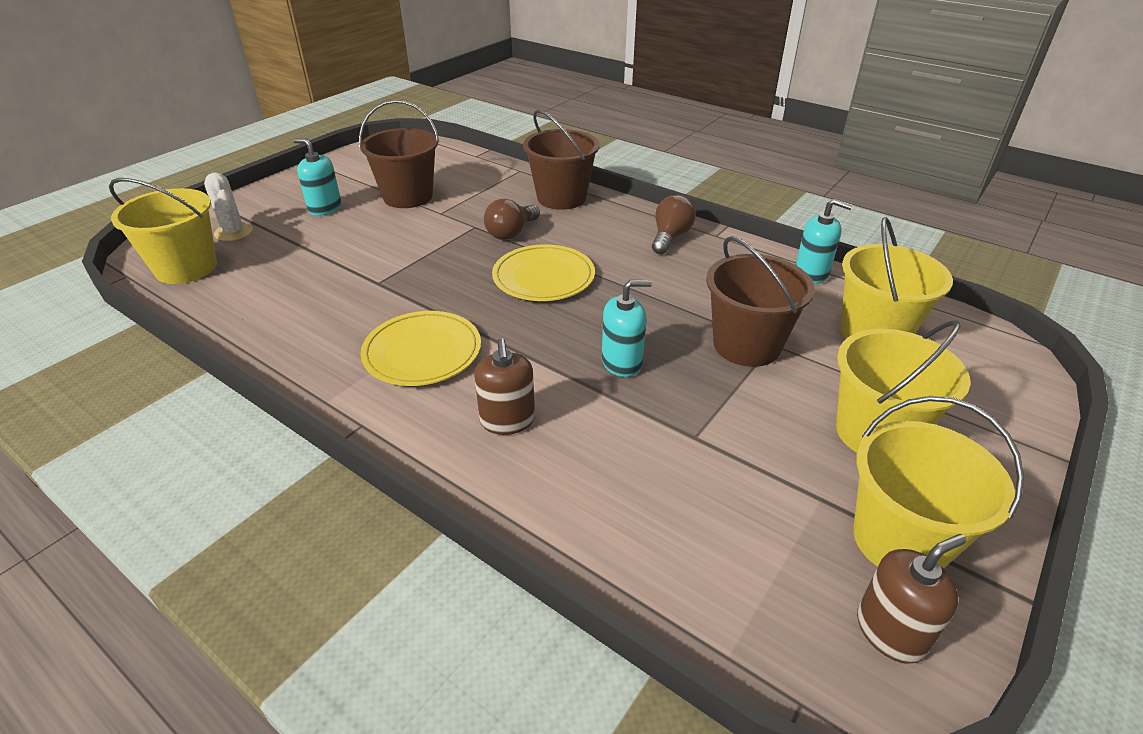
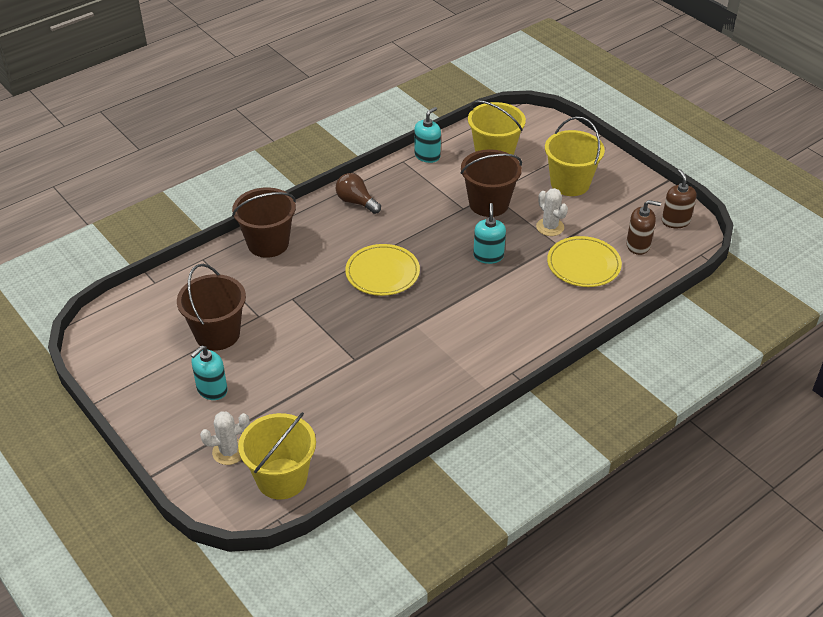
camera: 75 degrees left, 5 degrees up
(422, 352) = (449, 341): yellow plate -> yellow plate (583, 264)
(507, 420) = (525, 311): brown soap dispenser -> brown soap dispenser (638, 245)
(511, 233) = (312, 279): brown light bulb -> none
(734, 422) = (550, 227): none -> white cactus
(899, 540) = (634, 201): yellow bucket -> none

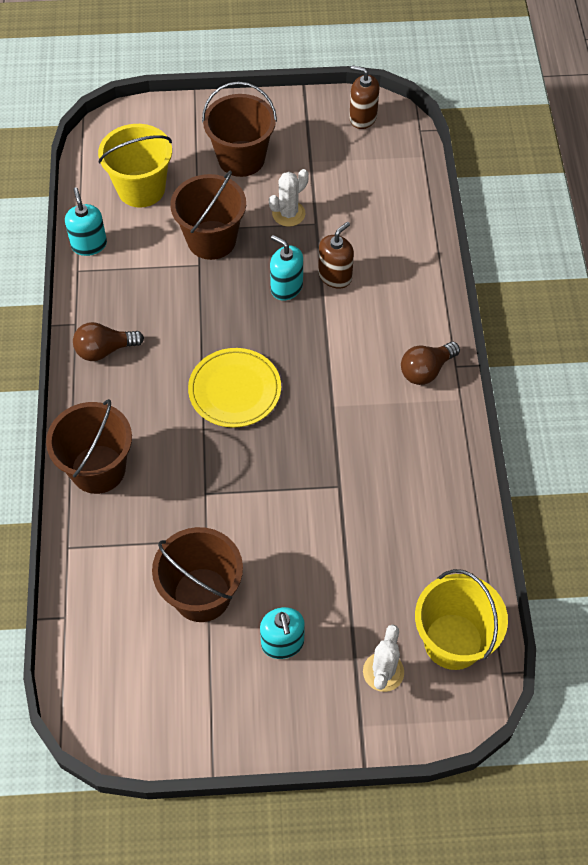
camera: 55 degrees left, 15 degrees up
(492, 358) = (426, 370): none -> brown light bulb
(550, 227) = (288, 214): white cactus -> white cactus turned 45 degrees counterclockwise
(570, 183) = (241, 159): yellow bucket -> brown bucket
(583, 264) = (361, 222): yellow plate -> none
(638, 245) = (371, 165): brown soap dispenser -> brown soap dispenser (335, 276)

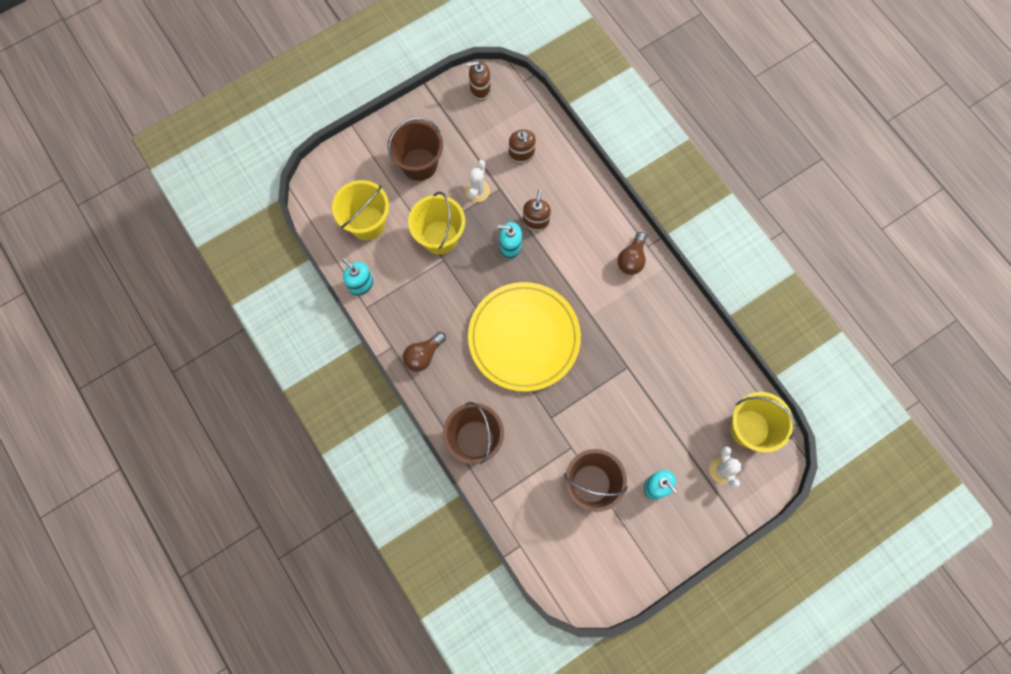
camera: 30 degrees left, 15 degrees up
(211, 240) = (439, 237): brown bucket -> yellow bucket
(234, 390) = (524, 337): yellow plate -> yellow plate, size x1.69
(366, 201) = (521, 154): none -> brown soap dispenser

